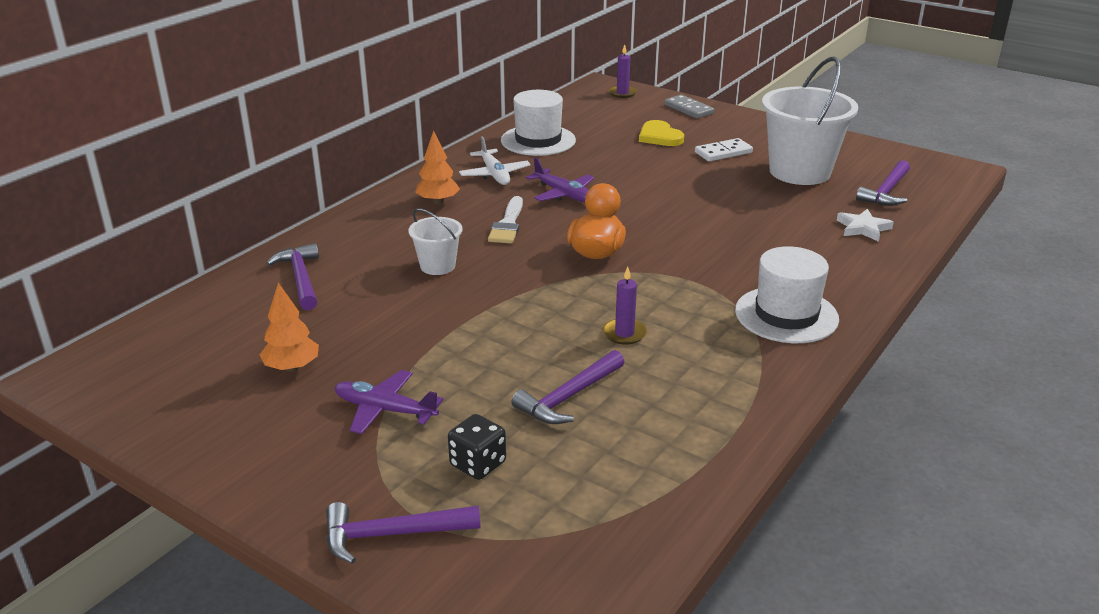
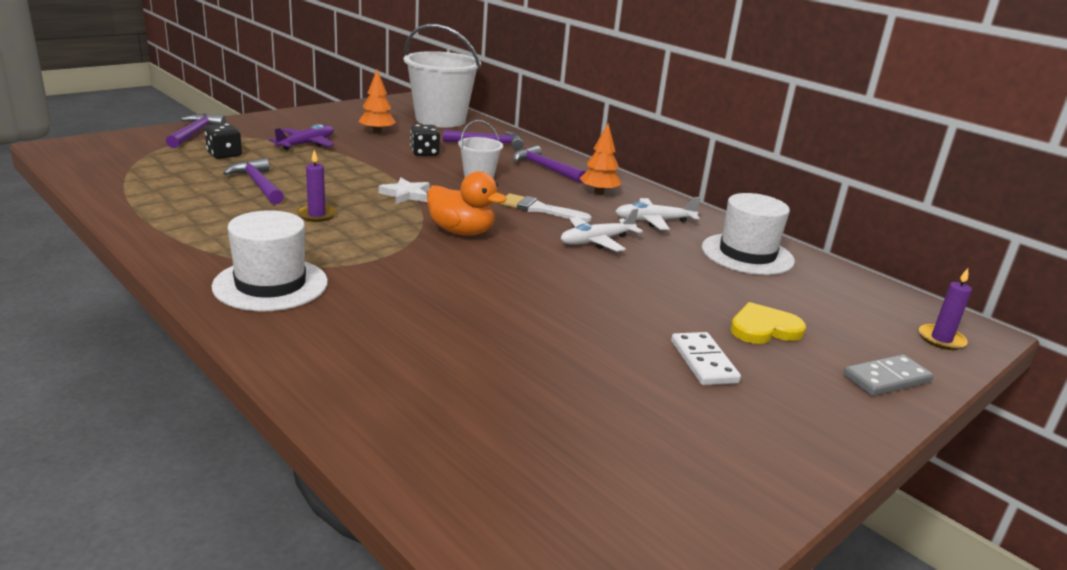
camera: 100 degrees right, 5 degrees down
(368, 313) = (424, 153): none -> black dice
(563, 194) = (597, 241): purple plane -> white plane
(800, 172) = (621, 407): white bucket -> white bucket (440, 120)
(863, 228) = (414, 398): white star -> white star (406, 194)
(886, 192) = (520, 469): purple hammer -> purple hammer (545, 168)

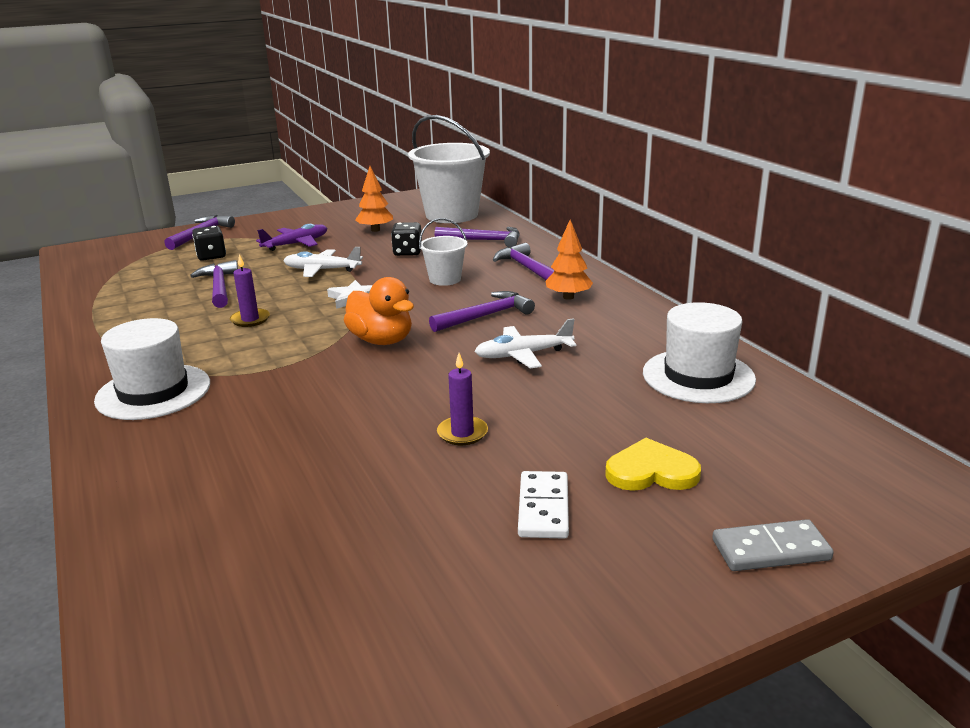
camera: 20 degrees right, 0 degrees up
(539, 209) = (485, 316): white brush -> purple hammer
(654, 221) = (610, 332): white plane -> white plane (322, 270)
(941, 339) = (891, 502): purple candle -> purple candle (462, 433)

